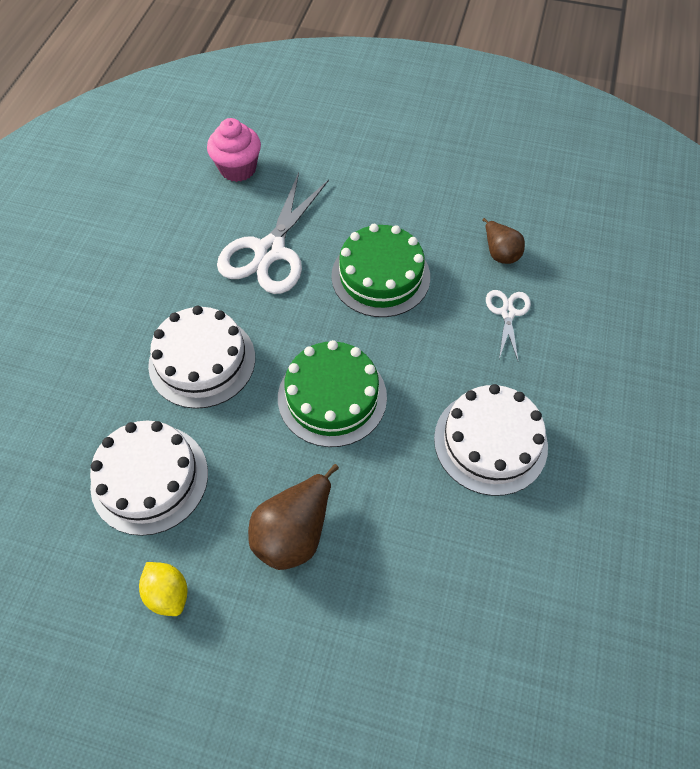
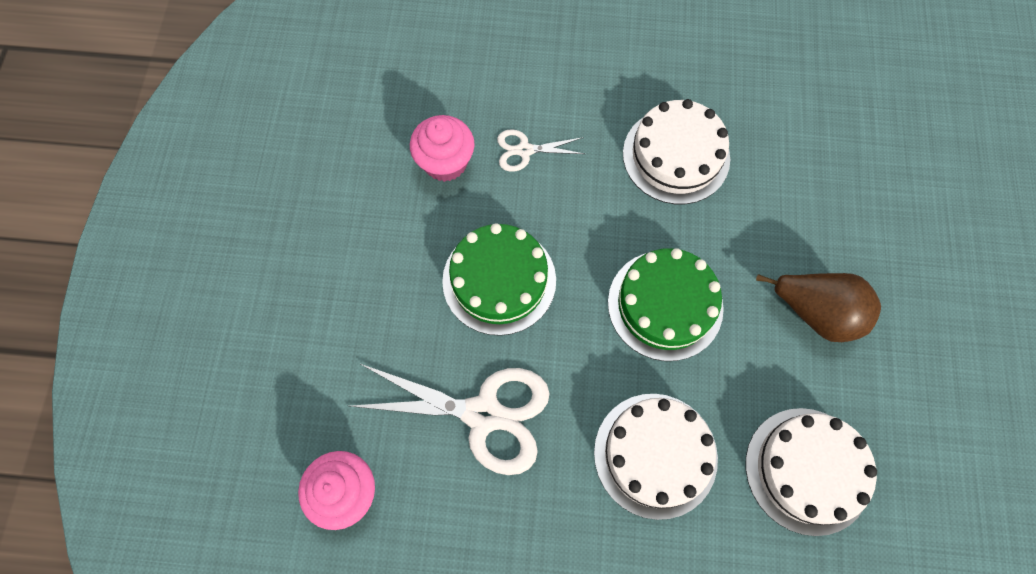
camera: 100 degrees left, 10 degrees up
(168, 593) = (910, 415): yellow lemon -> none
(500, 253) = (445, 162): brown pear -> pink cupcake

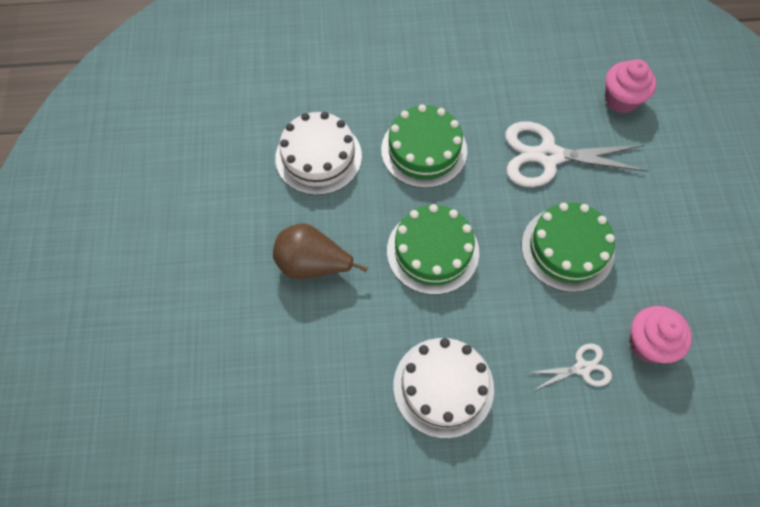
camera: 170 degrees right, 5 degrees down
(655, 455) = (424, 150): white cake -> green cake

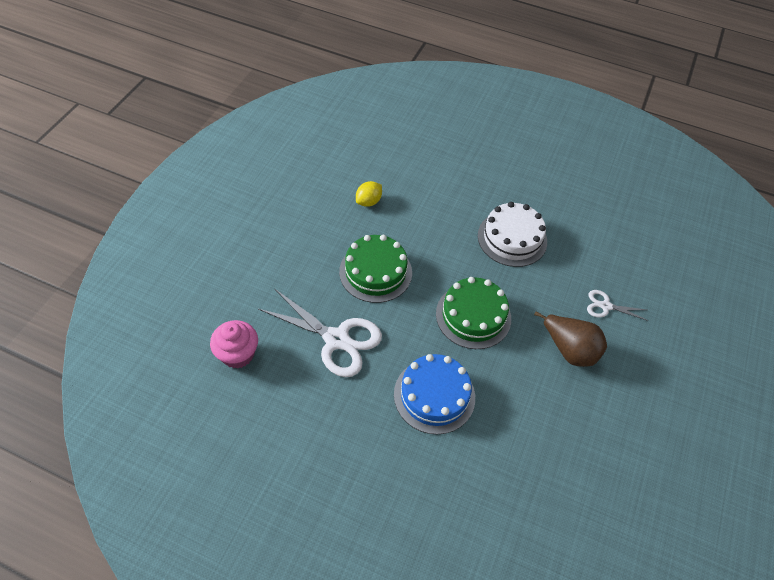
camera: 155 degrees left, 10 degrees down
(318, 157) = (529, 436): white cake -> none
(424, 150) = (434, 395): green cake -> blue cake
(582, 368) = (419, 209): white scissors -> white scissors (605, 306)
(648, 343) = (368, 201): pink cupcake -> yellow lemon

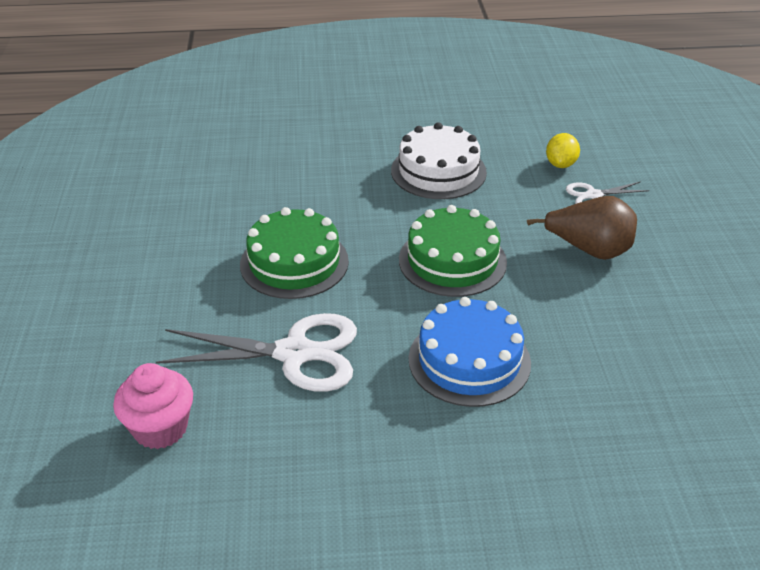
camera: 25 degrees left, 15 degrees down
(368, 201) = (232, 196): yellow lemon -> yellow lemon (561, 164)

